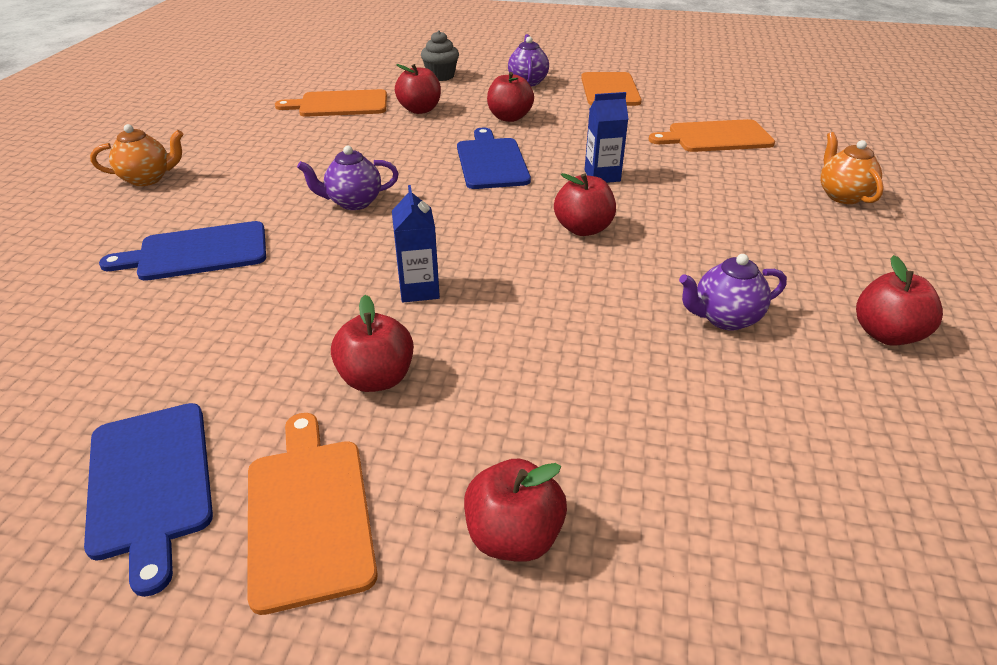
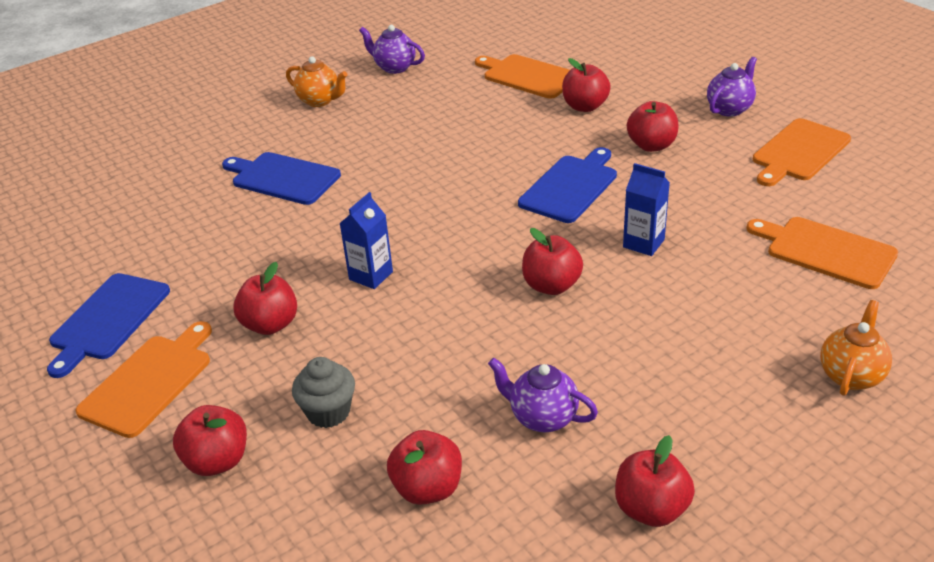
camera: 45 degrees right, 0 degrees up
(353, 202) = (420, 181): purple teapot -> purple teapot (394, 67)
(441, 76) = (654, 73): grey cupcake -> grey cupcake (328, 412)
(734, 423) = (427, 488): none -> red apple

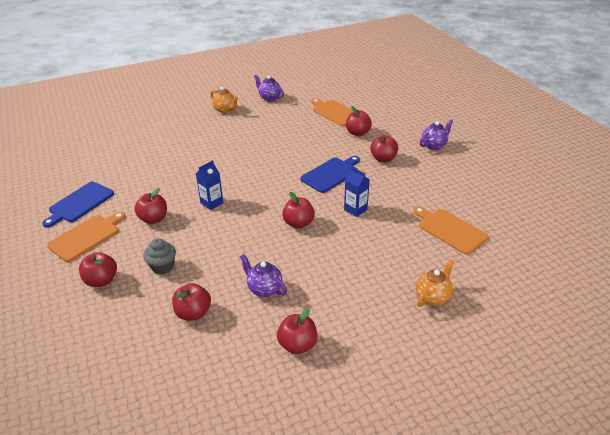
camera: 10 degrees right, 0 degrees up
(283, 178) = (190, 147): blue cutting board -> none
(799, 152) = (460, 174): orange cutting board -> none

